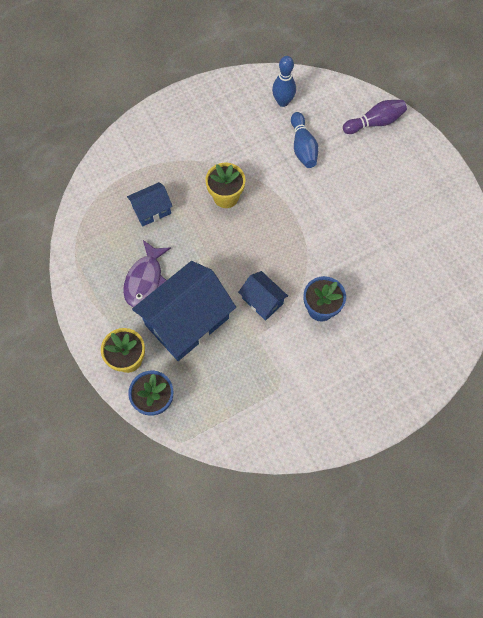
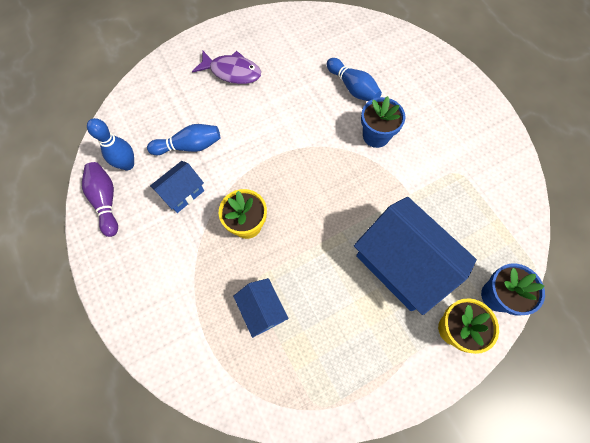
camera: 90 degrees left, 0 degrees up
(145, 279) = (354, 314): purple fish -> purple fish (232, 72)
(262, 301) = (372, 188): blue house -> blue house (182, 193)
(375, 122) = (167, 81): purple bowling pin -> purple bowling pin (106, 201)
(379, 289) = (352, 87): none -> blue bowling pin

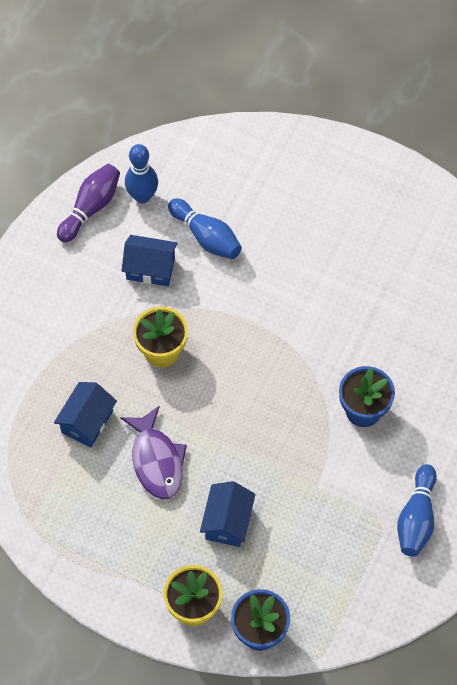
camera: 55 degrees right, 5 degrees down
(232, 72) = (330, 212): purple fish -> purple fish (156, 460)
(352, 87) = (410, 348): blue bowling pin -> blue bowling pin (416, 518)
(402, 264) = (227, 522): blue house -> blue house, size x0.50

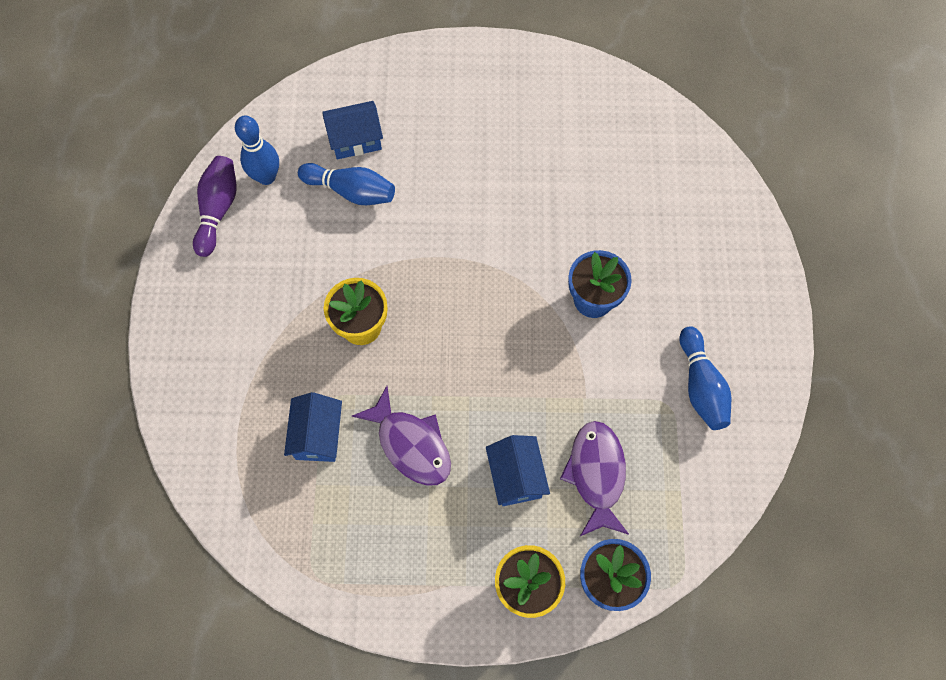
camera: 25 degrees left, 5 degrees up
(150, 268) = (309, 246): blue house -> blue house (355, 140)
(293, 549) = (596, 474): none -> purple fish

